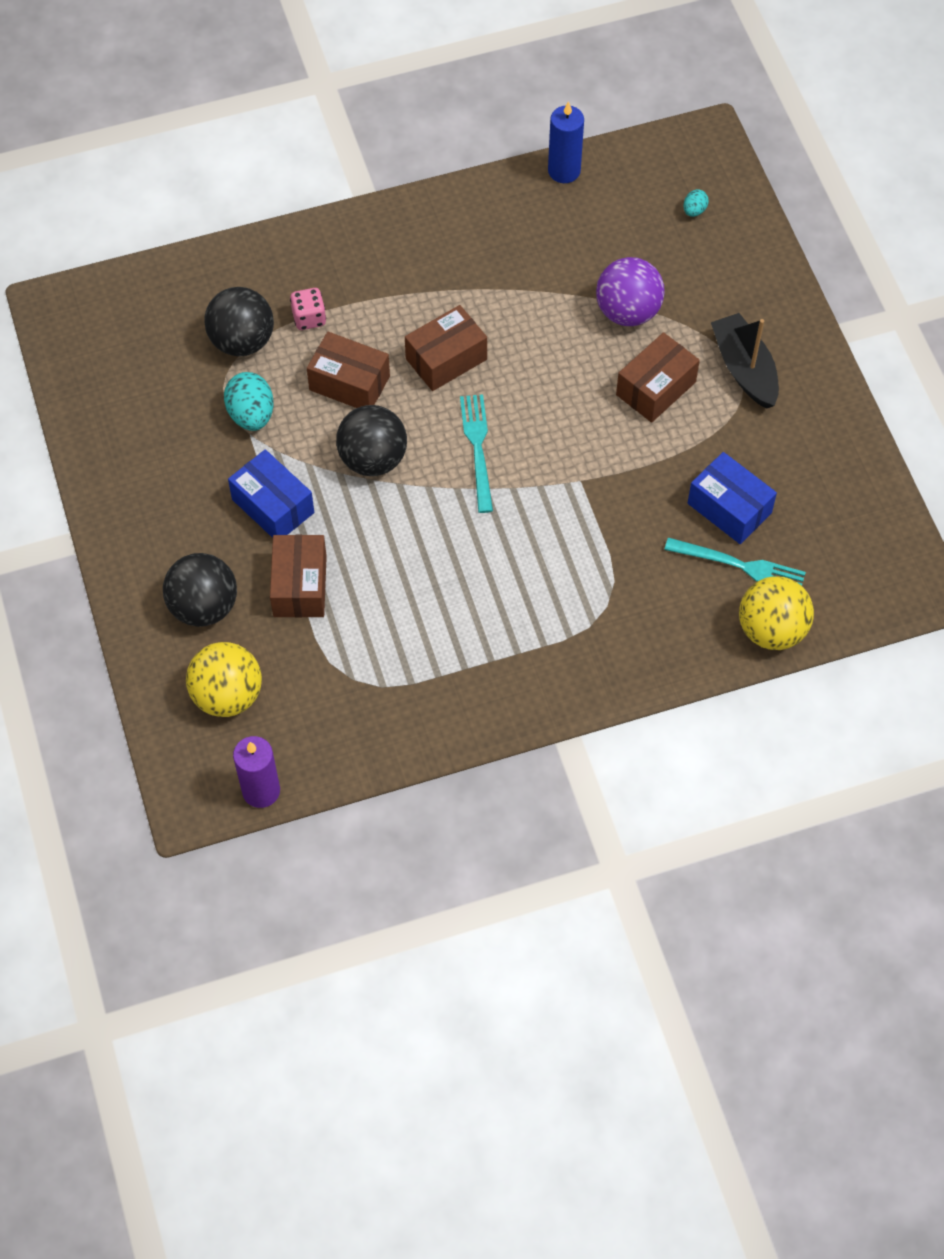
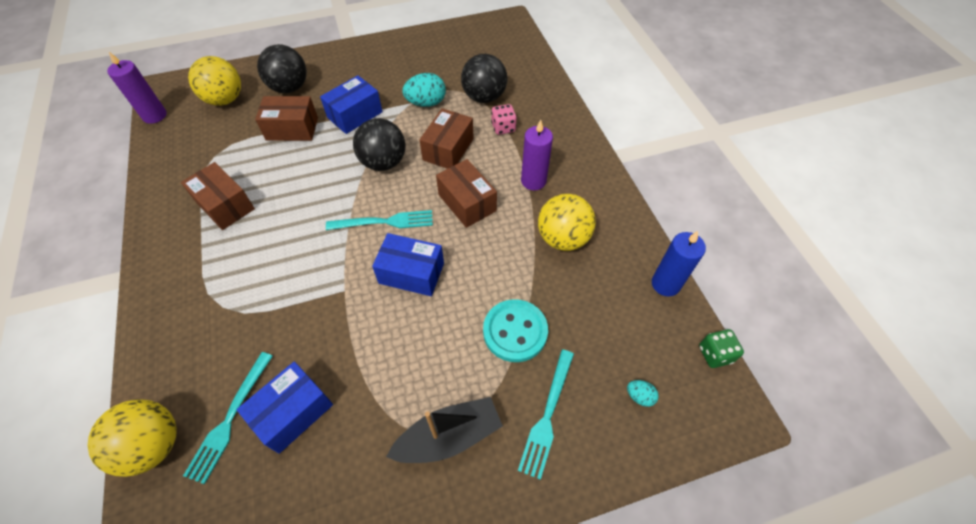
camera: 90 degrees right, 5 degrees down
(410, 286) = (533, 181): none -> purple candle
(502, 261) = (563, 238): none -> yellow ball
(554, 413) = (411, 273): none -> blue box
(628, 312) = (515, 331): purple ball -> turquoise button
(646, 143) = (715, 354): none -> green dice
(656, 388) = (431, 352): brown box -> brown box (225, 205)
(718, 287) = (547, 415): none -> turquoise fork

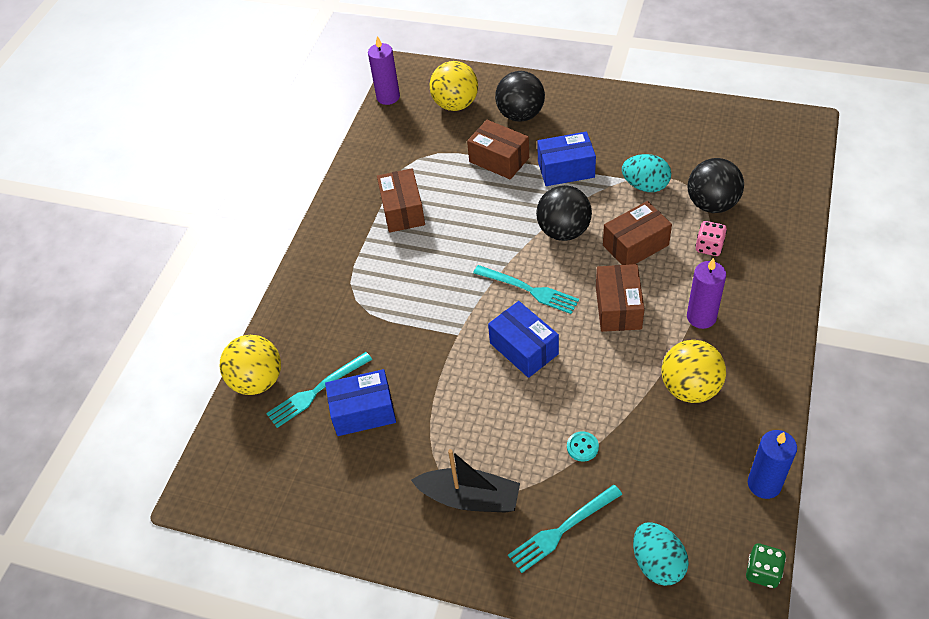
camera: 40 degrees right, 5 degrees down
(515, 331) = (582, 447): turquoise button -> turquoise button, size x0.47
(639, 396) = (657, 563): turquoise egg -> turquoise egg, size x1.96

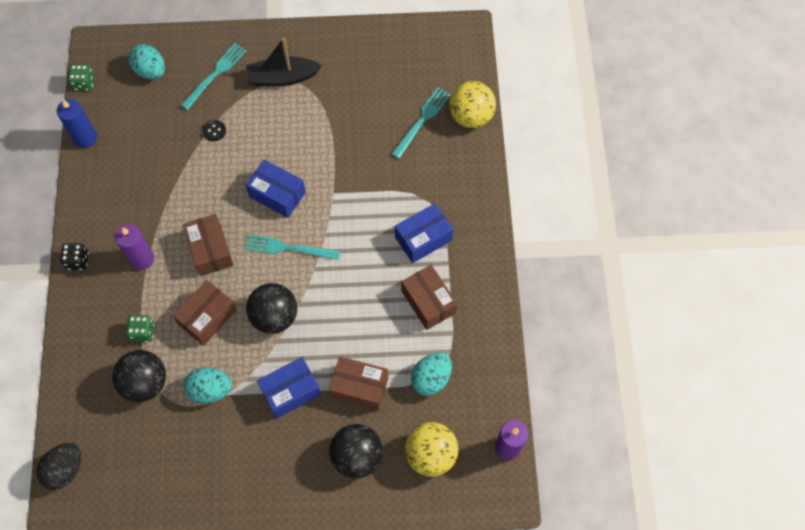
camera: 155 degrees right, 15 degrees up
(363, 411) = (380, 115): blue box -> blue box (423, 239)
(430, 153) = (431, 378): none -> turquoise egg
(582, 447) = (214, 131): turquoise button -> black button
(690, 388) = (144, 195): yellow ball -> none
(709, 247) = (143, 332): pink dice -> green dice
(781, 333) = (77, 261): none -> black dice
(800, 155) = (65, 469): none -> black egg

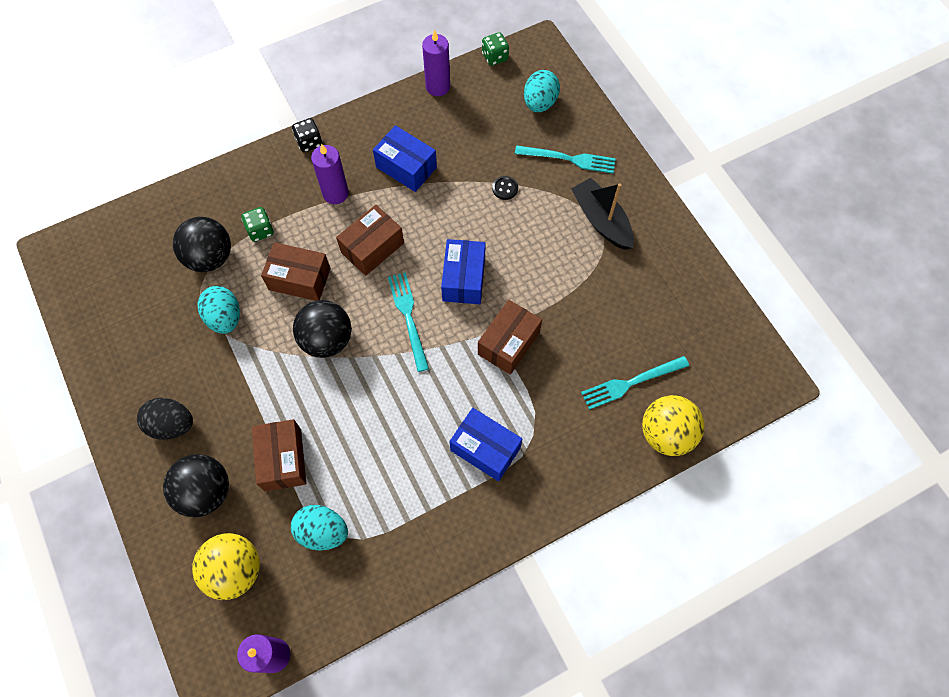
camera: 65 degrees right, 0 degrees up
(65, 469) = (101, 233): black egg -> black egg (172, 425)
(85, 138) = (438, 86): blue candle -> purple candle
(291, 391) = (252, 393): blue box -> blue box (406, 167)
(422, 120) = (631, 383): turquoise fork -> turquoise fork turned 150 degrees clockwise
(428, 302) = (412, 488): brown box -> brown box (509, 343)

